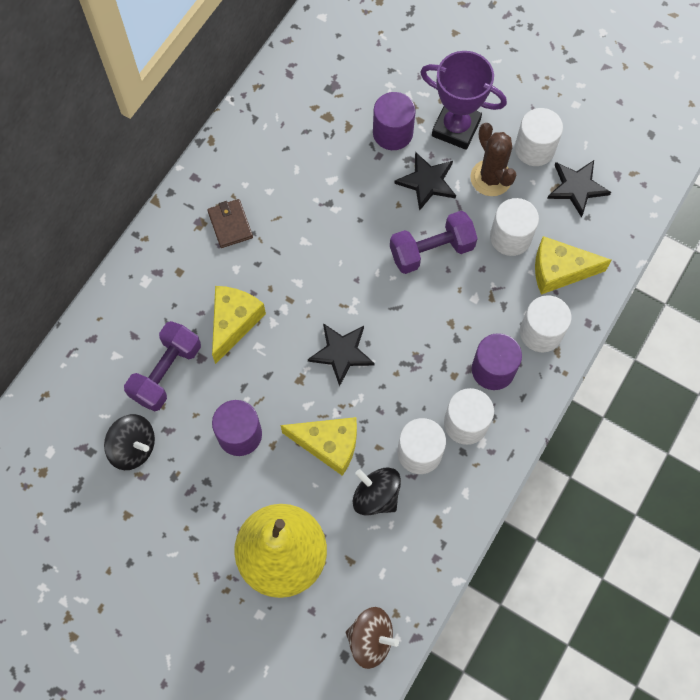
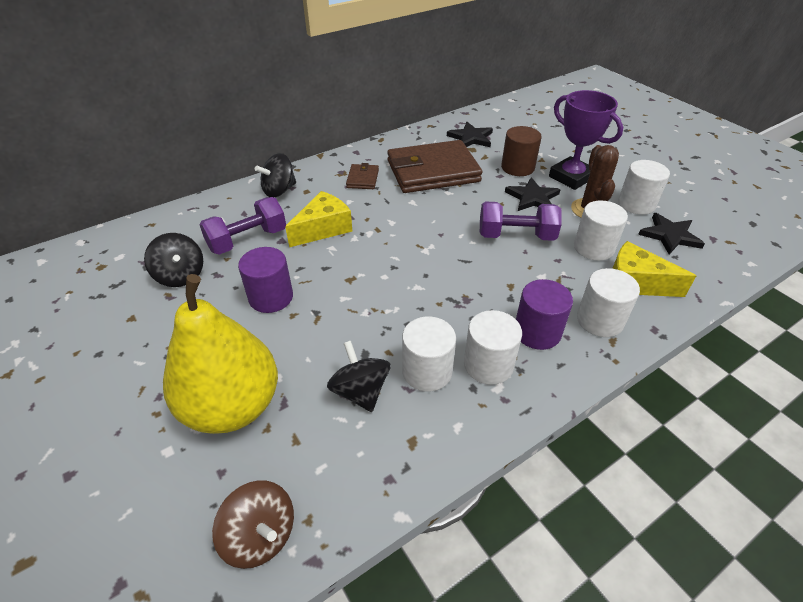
camera: 25 degrees right, 25 degrees down
(148, 284) = (279, 190): none -> black spinning top
(302, 179) = (433, 171): none -> brown wallet
(328, 445) = (342, 332): yellow cheese -> none
(341, 353) = (398, 274): black star -> black star (471, 138)
(392, 133) = (517, 167): purple cylinder -> brown cylinder

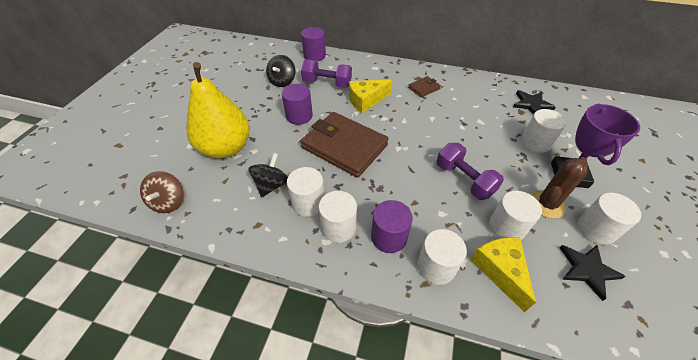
camera: 50 degrees right, 5 degrees up
(177, 219) = (314, 56): none -> purple cylinder
(279, 190) = (374, 68): black spinning top -> none
(323, 228) = (366, 101): yellow cheese -> yellow cheese turned 150 degrees clockwise
(433, 171) = (471, 109): brown wallet -> brown wallet (344, 146)
(517, 167) = (535, 142): brown cylinder -> white cylinder
(532, 198) = (514, 167): black star -> none

